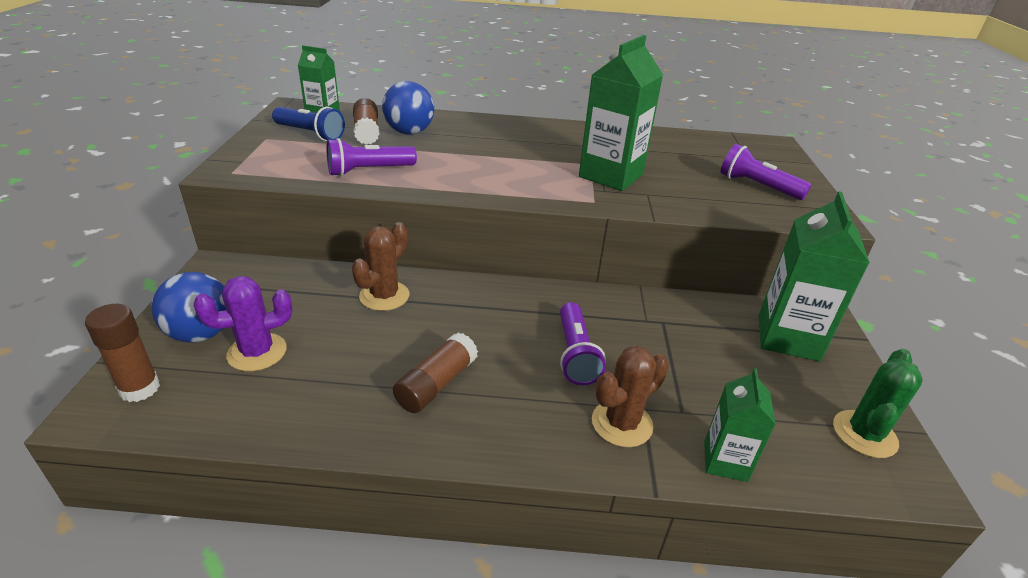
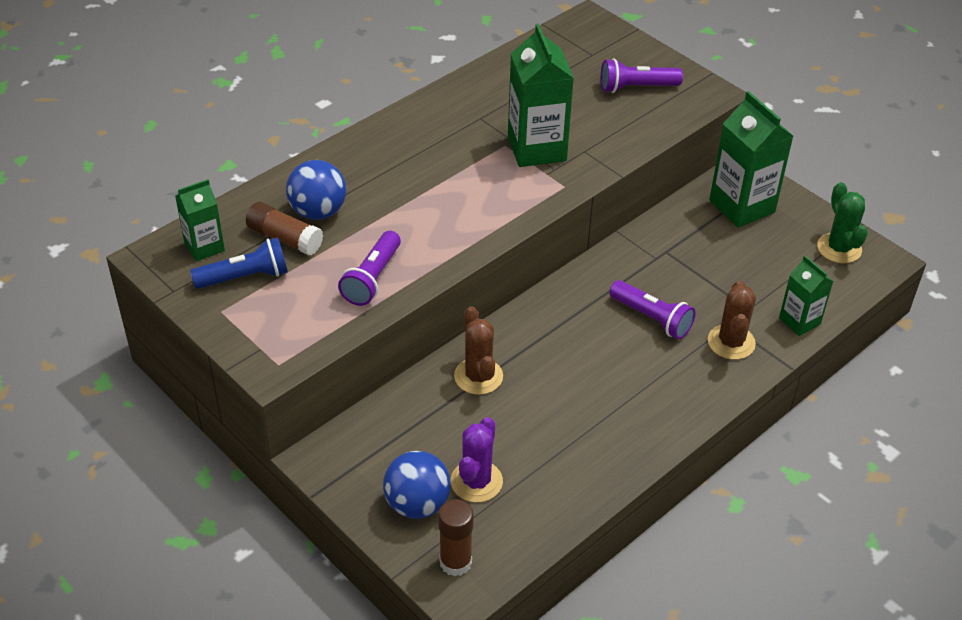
camera: 45 degrees left, 10 degrees up
(436, 384) = (610, 405): brown glue stick -> none

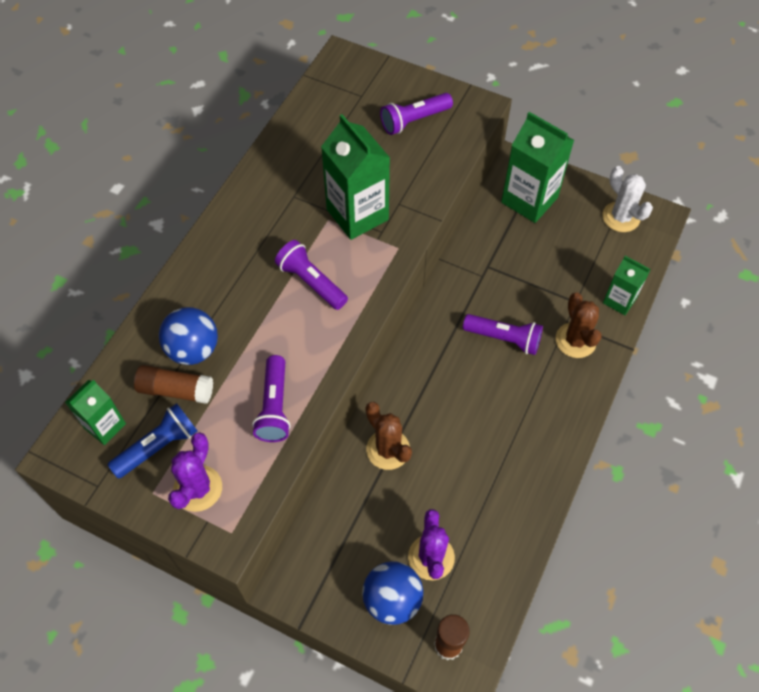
camera: 20 degrees left, 15 degrees up
(265, 320) = (198, 488): none -> purple cactus
(461, 190) = (311, 282): none -> purple flashlight
(839, 248) = (621, 217): green cactus -> white cactus

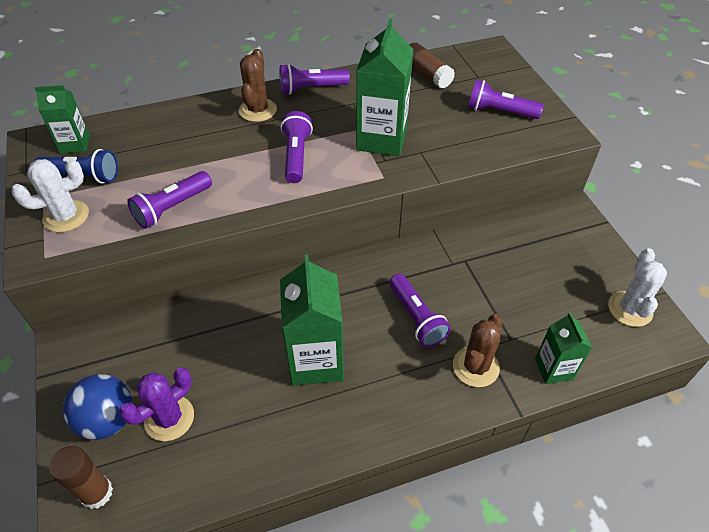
camera: 45 degrees right, 10 degrees down
(175, 390) = (135, 155): brown glue stick -> brown glue stick (427, 74)
(193, 349) = (176, 141): blue ball -> none
(198, 488) = (66, 216): purple cactus -> white cactus
(241, 208) = (311, 89): none -> purple flashlight
(388, 449) = (238, 319): brown cactus -> brown cactus (258, 110)
(529, 200) = (556, 241): green carton -> green carton (316, 361)

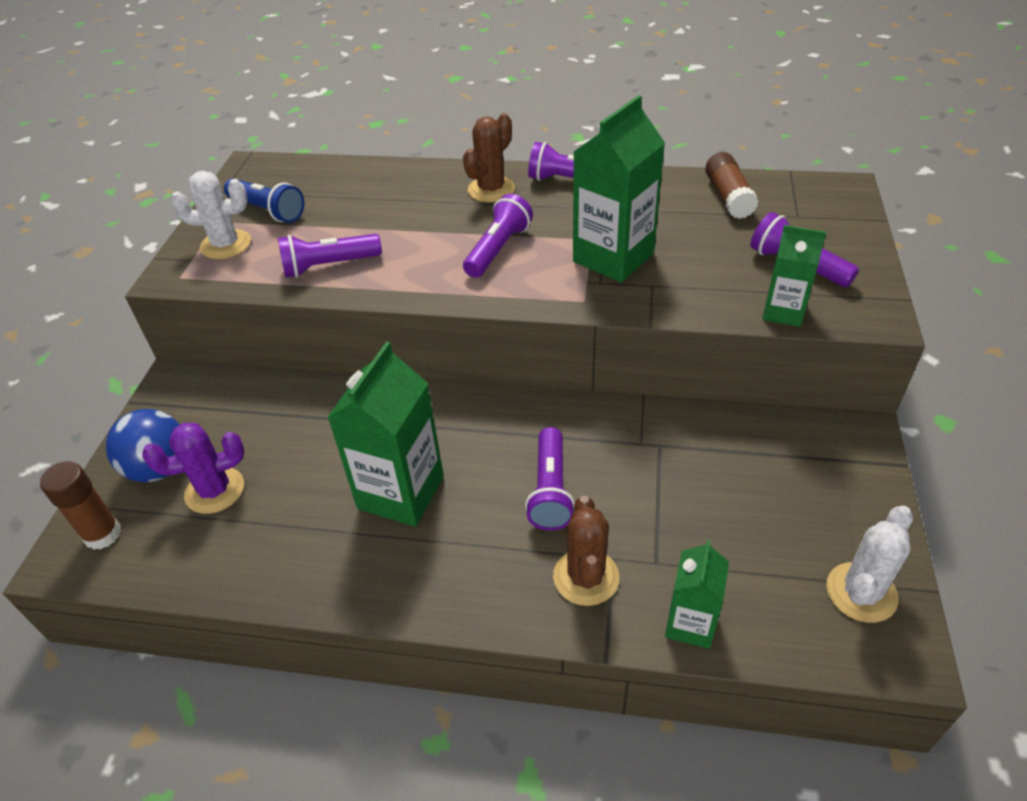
camera: 30 degrees right, 5 degrees down
(75, 144) = (284, 178): green carton -> green carton (783, 312)
(475, 367) = (586, 577): brown cactus -> brown cactus turned 60 degrees counterclockwise

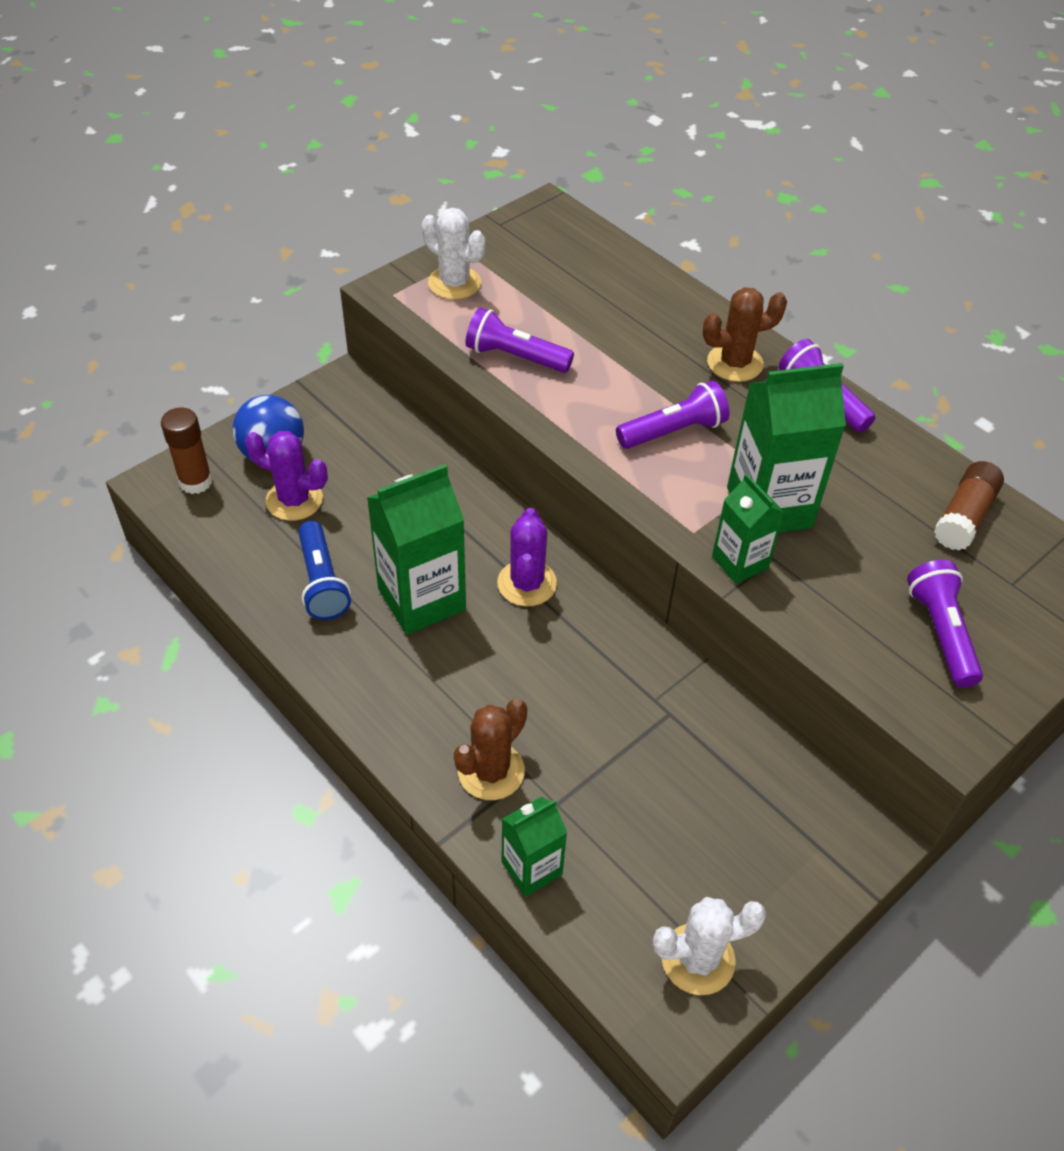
camera: 35 degrees right, 5 degrees up
(268, 211) = (518, 268): blue flashlight -> blue flashlight (322, 582)
(470, 428) = (527, 583): none -> purple cactus
(551, 490) = (537, 683): purple flashlight -> none
(783, 312) = (866, 667): green carton -> green carton (740, 562)

